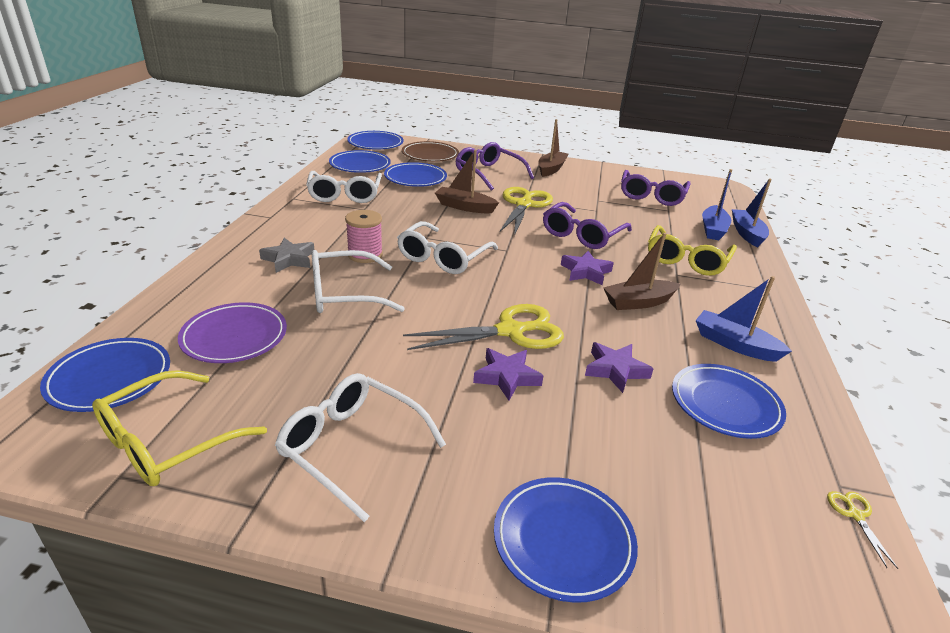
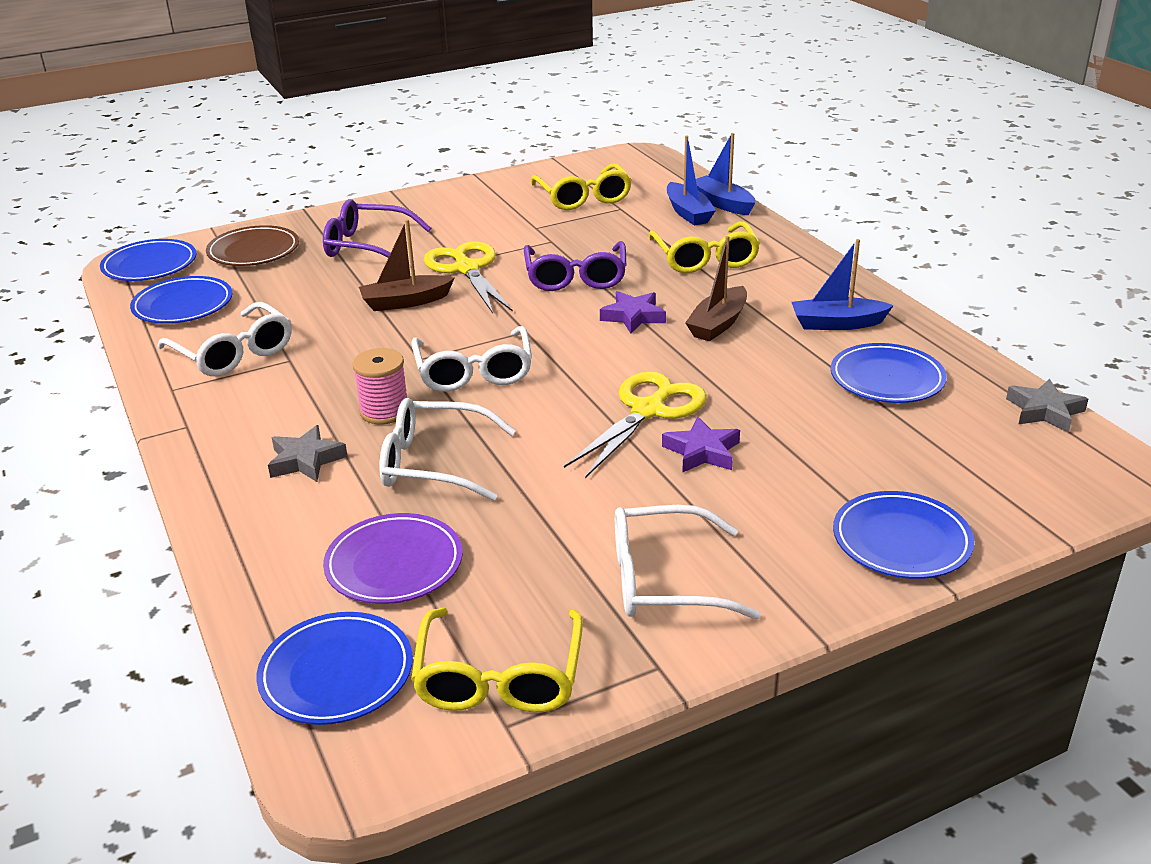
camera: 35 degrees left, 0 degrees up
(343, 294) = (432, 463): white glasses -> white glasses turned 60 degrees clockwise
(415, 178) = (287, 291): blue plate -> none
(551, 169) = (431, 208): brown boat -> none
(615, 370) = (777, 396): purple star -> none
(651, 196) = (583, 198): purple glasses -> yellow glasses
(855, 515) = (1044, 411): yellow scissors -> grey star

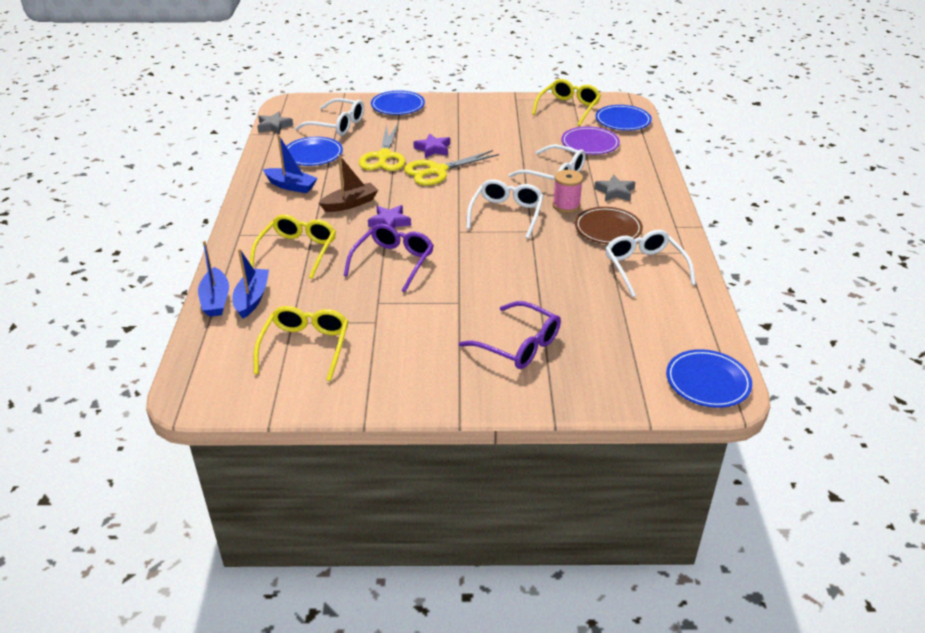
camera: 155 degrees left, 5 degrees up
(183, 305) = (678, 322): blue plate -> none
(253, 251) = (615, 371): brown plate -> brown plate (608, 229)
(405, 302) = (518, 276): brown boat -> none
(467, 269) = (458, 293): yellow scissors -> yellow scissors (384, 156)
(662, 580) = (493, 116): white glasses -> white glasses (338, 125)

